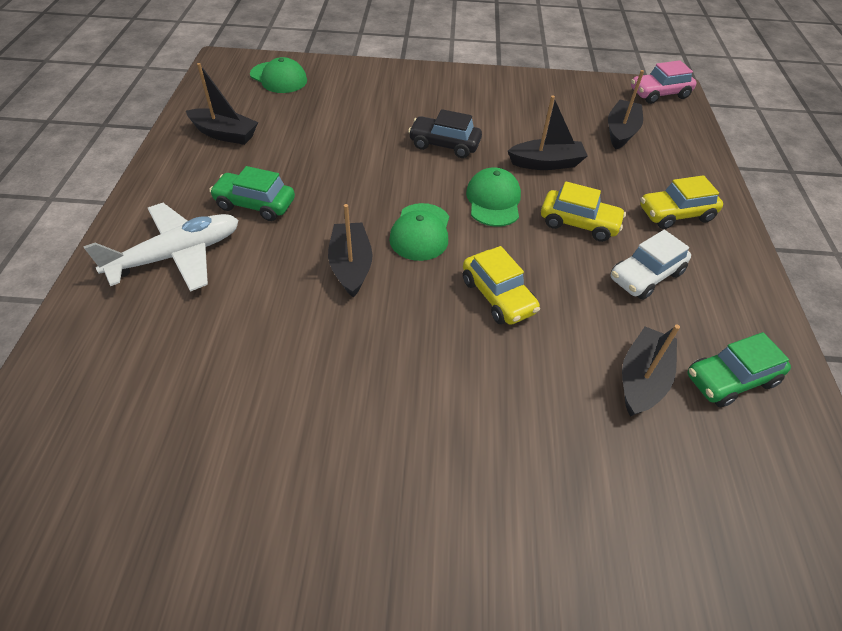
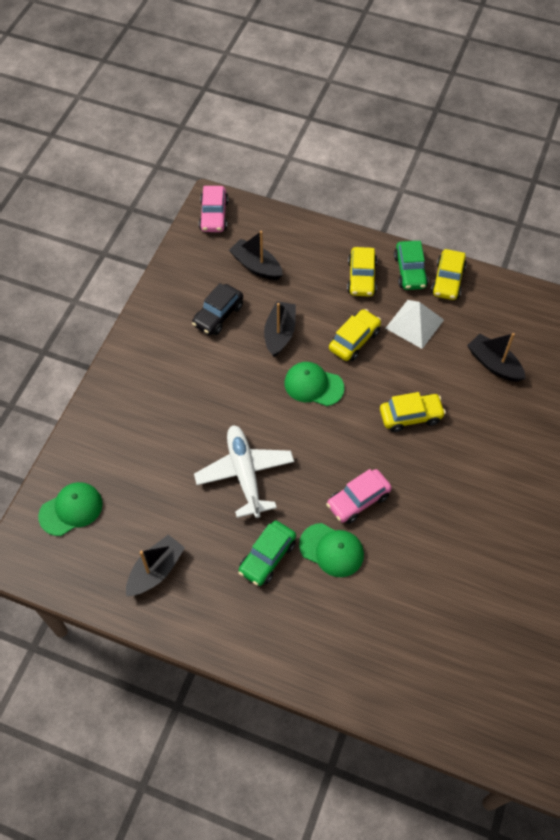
camera: 70 degrees left, 10 degrees up
(177, 255) = (313, 622): white plane -> white plane (244, 474)
(351, 266) = (358, 500): black boat -> pink car
(420, 232) = (335, 445): green cap -> green cap (331, 550)
(444, 145) = (232, 397): black car -> black car (218, 315)
(645, 276) = (414, 323): white car -> white pyramid
(730, 379) = (503, 320): green car -> green car (410, 271)
(745, 299) = (447, 280): none -> yellow car

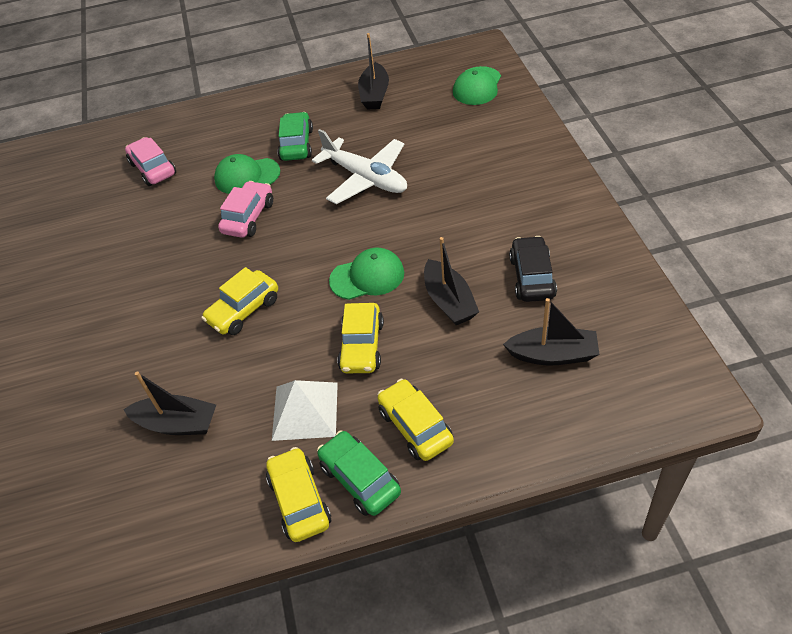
camera: 150 degrees right, 10 degrees down
(214, 215) = (676, 382): pink car -> pink car (153, 169)

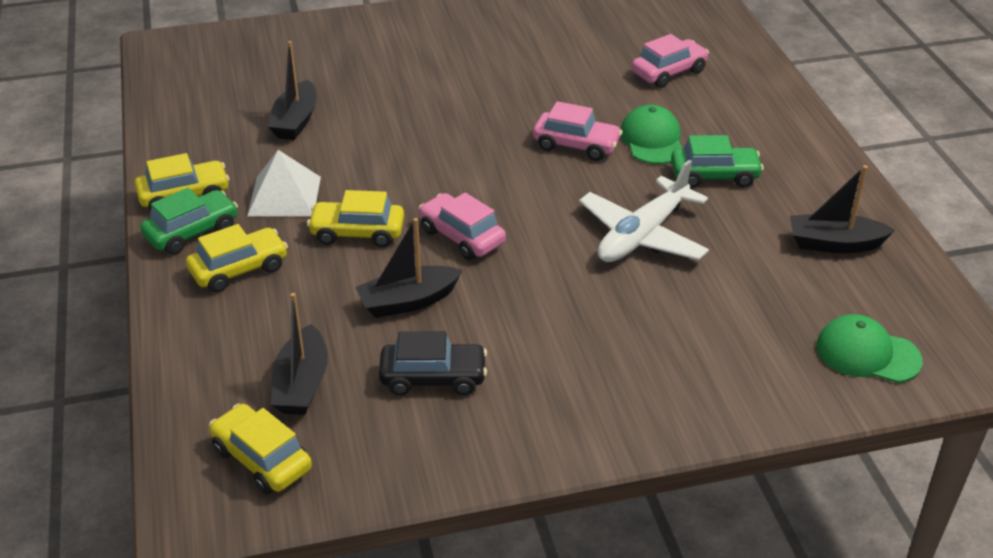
camera: 85 degrees right, 10 degrees down
(244, 310) = (429, 150): yellow car -> yellow car (262, 459)
(367, 277) = (462, 237): green cap -> pink car

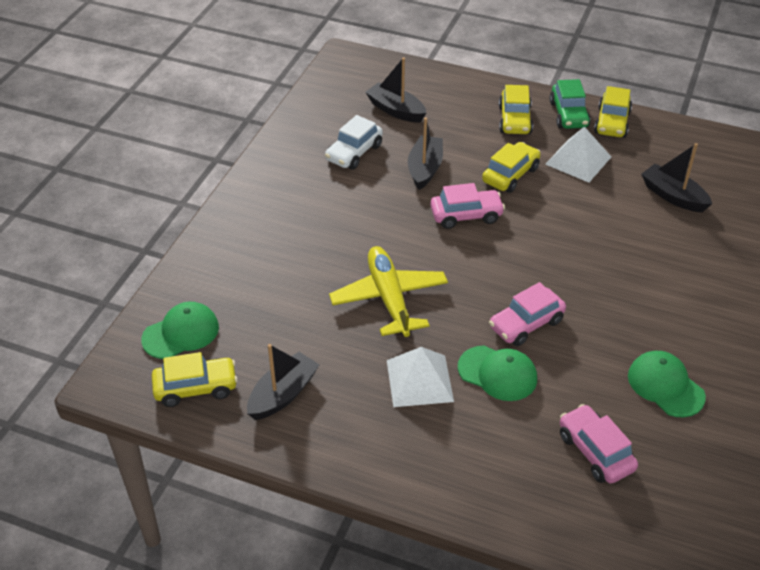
camera: 125 degrees right, 5 degrees up
(262, 459) = (357, 83): yellow car -> yellow car (196, 388)
(433, 378) = (354, 153): black car -> white car
(562, 62) = (665, 386): none -> green cap
(642, 235) = (389, 298): white plane -> yellow plane
(669, 72) = (595, 452): pink car -> pink car turned 150 degrees clockwise
(714, 176) = (419, 380): green car -> white pyramid

